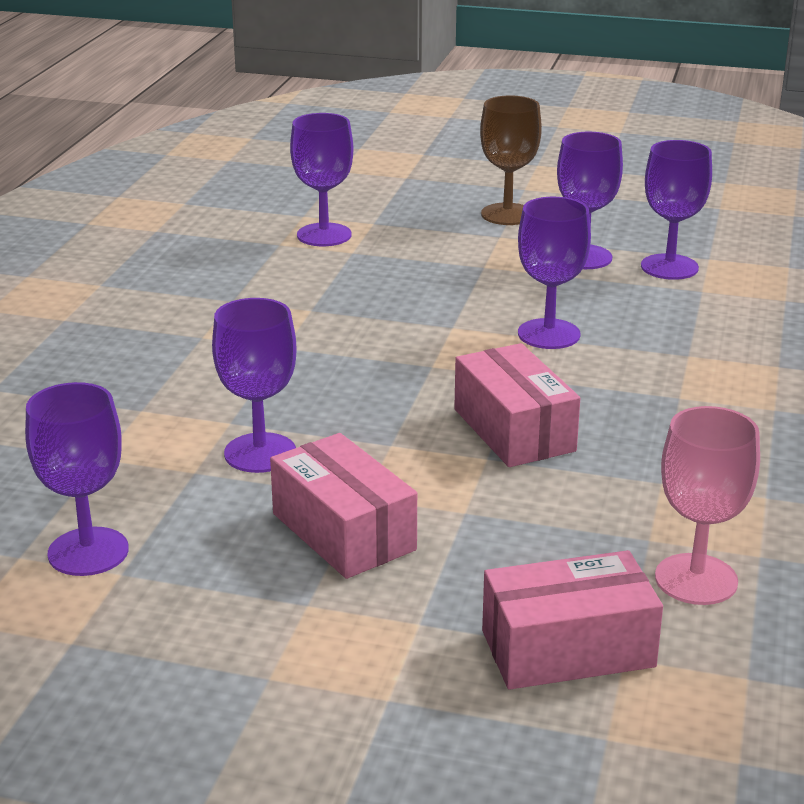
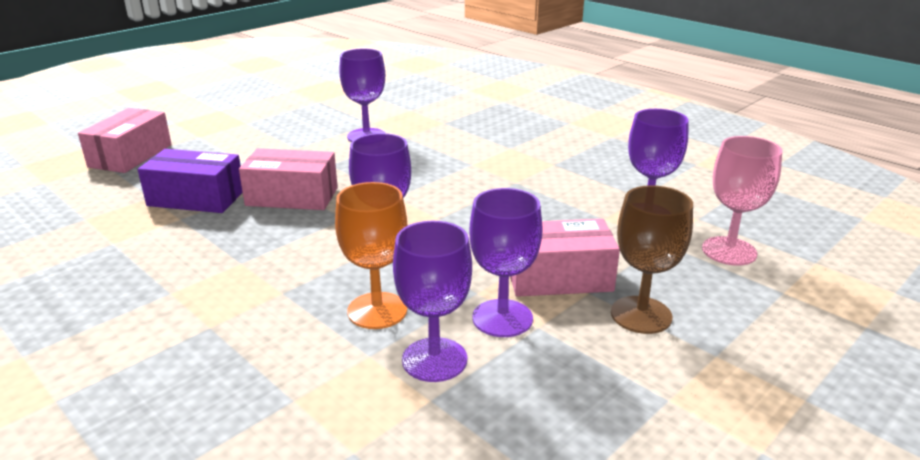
camera: 120 degrees right, 0 degrees up
(88, 552) = (341, 98): purple goblet -> none
(343, 532) = (278, 138): pink box -> pink box (559, 277)
(605, 498) = (196, 198): none -> purple box
(647, 305) = (377, 310): none -> orange goblet
(696, 579) = (106, 195): pink goblet -> pink goblet (729, 251)

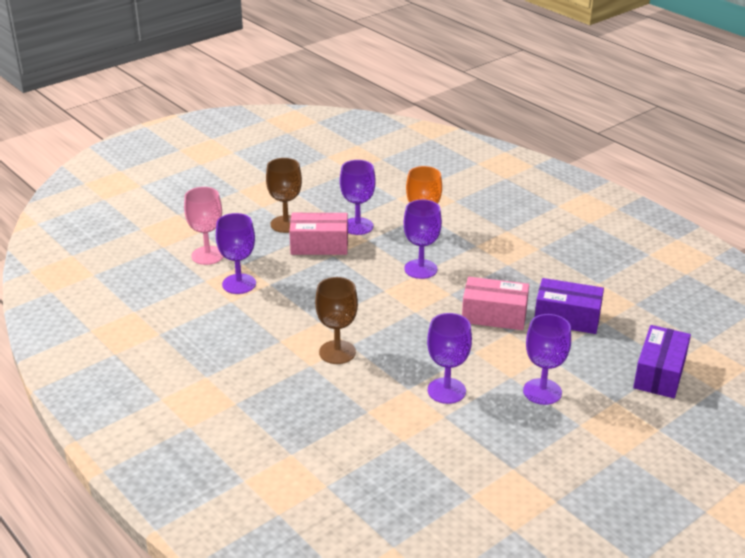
camera: 175 degrees left, 5 degrees up
(130, 156) = (659, 373): pink box -> purple box
(434, 359) = (394, 211): purple goblet -> purple goblet (542, 391)
(485, 157) = (337, 352): none -> brown goblet

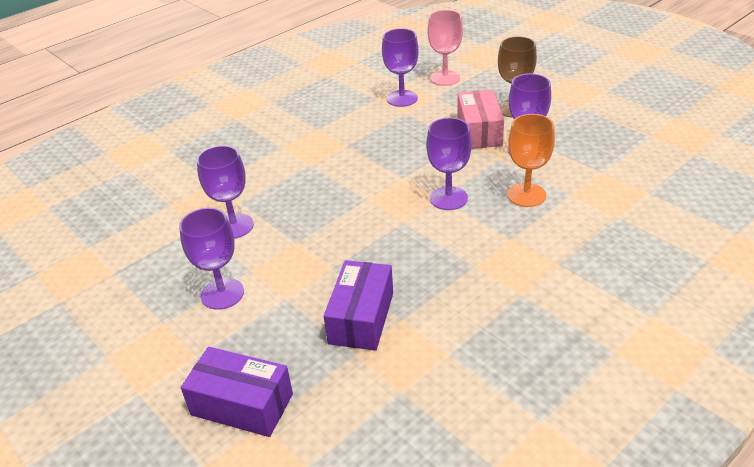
camera: 90 degrees right, 5 degrees up
(337, 352) = (299, 159): brown goblet -> none
(494, 315) = (363, 256): pink box -> none

